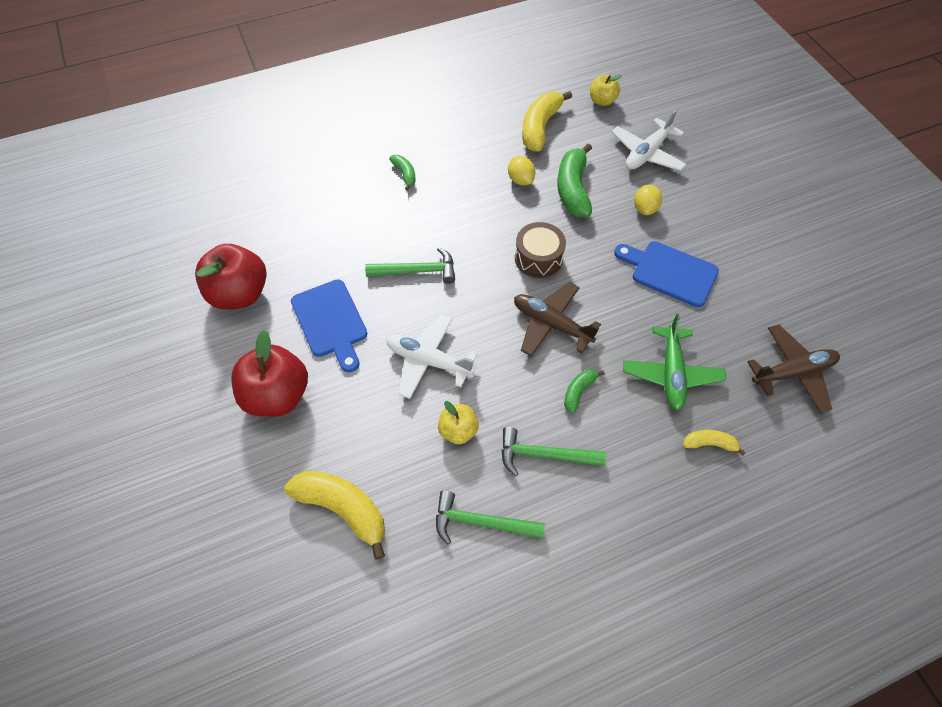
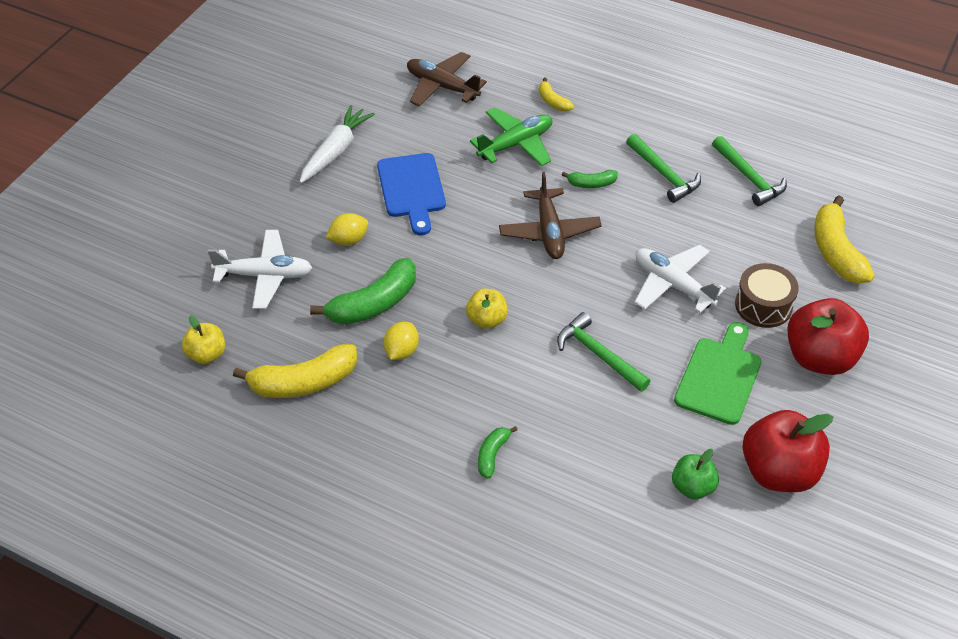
camera: 130 degrees left, 10 degrees down
(282, 245) = (692, 487): none -> green apple
(331, 322) = (719, 377): blue cutting board -> green cutting board
(428, 361) = (673, 285): white plane -> white plane turned 150 degrees clockwise
(458, 430) = (704, 229): yellow apple -> yellow apple (487, 320)
(538, 258) = (488, 279): brown drum -> brown drum (763, 305)
(752, 253) = (335, 151): none -> white carrot

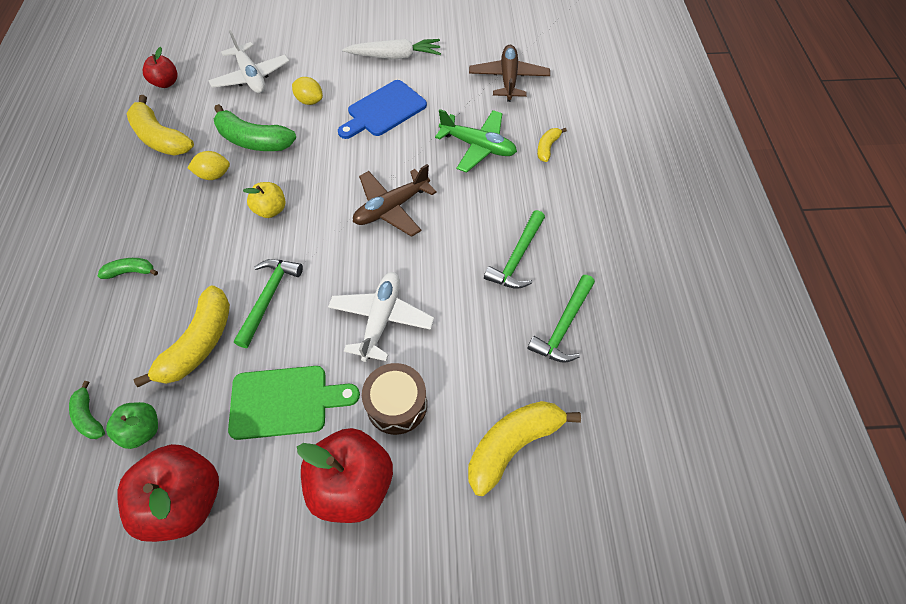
camera: 60 degrees right, 10 degrees up
(207, 354) = (166, 83): yellow apple -> red apple
(591, 184) = (467, 212): green banana -> green banana (89, 416)
(619, 421) = (199, 343): none -> yellow banana

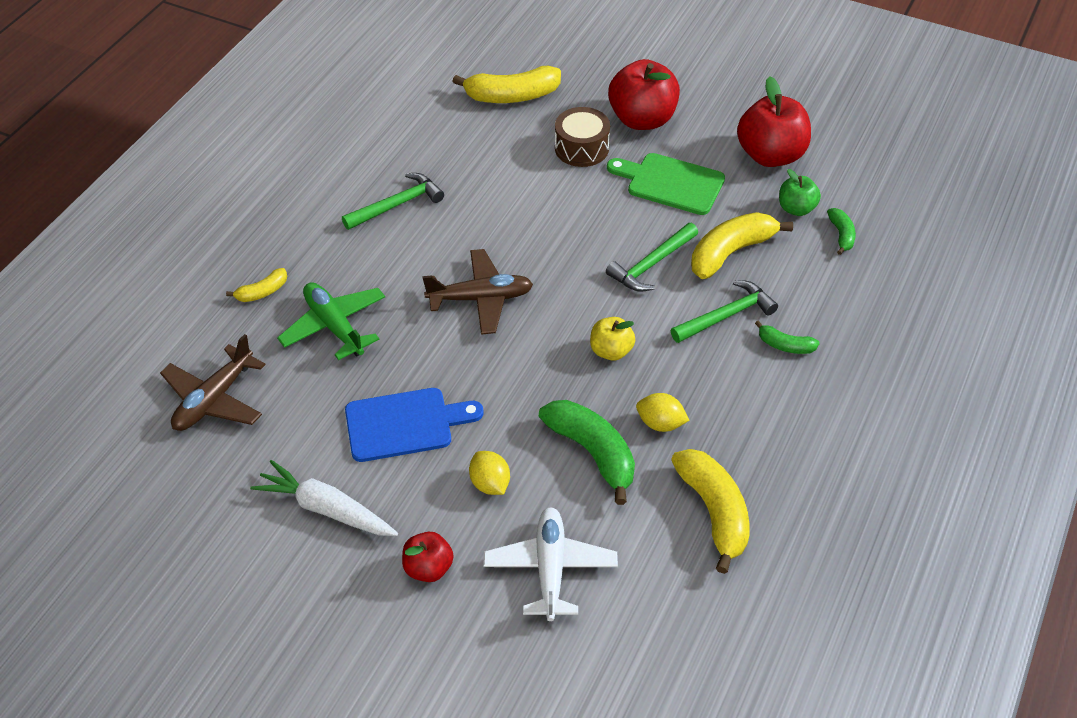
camera: 150 degrees left, 10 degrees down
(166, 83) = (682, 618): red apple -> red apple (428, 568)
(381, 319) = (557, 207): white plane -> none
(563, 326) = (407, 143): green hammer -> green hammer (726, 315)

